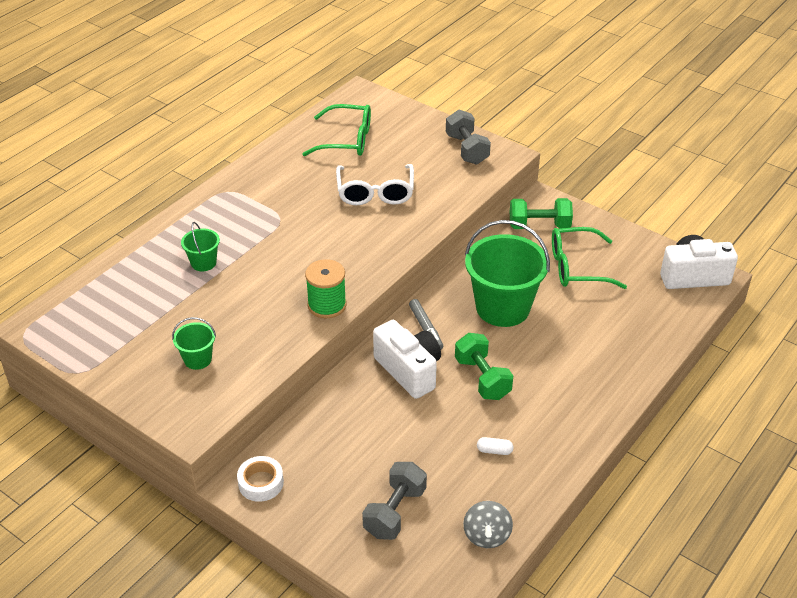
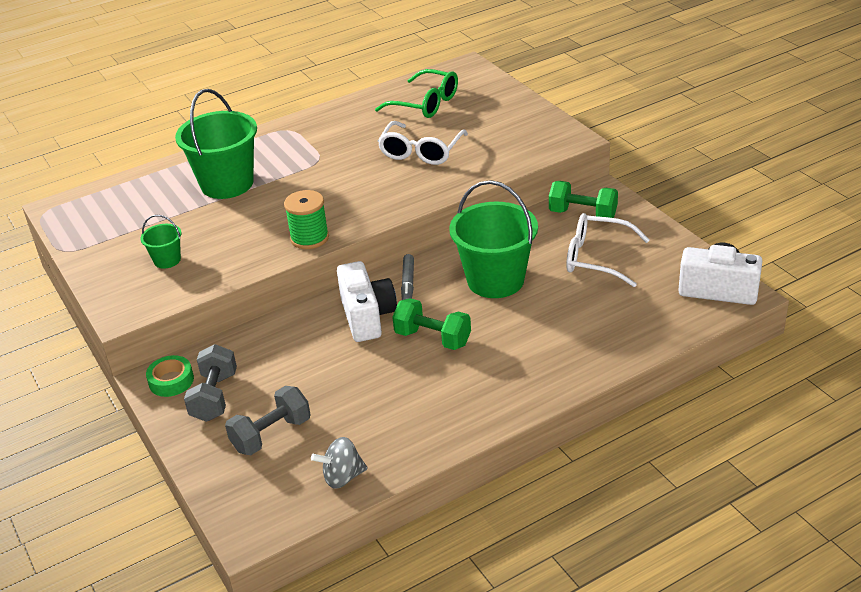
camera: 25 degrees right, 5 degrees down
(203, 263) = (227, 184): green bucket -> green bucket, size x2.15
(261, 483) = (171, 381): white tape -> green tape
(467, 149) = (536, 128): grey dumbbell -> grey dumbbell (214, 397)
(482, 378) = (433, 338): green dumbbell -> green dumbbell turned 60 degrees counterclockwise
(486, 535) = (342, 477): grey spinning top -> grey spinning top turned 45 degrees clockwise
(494, 451) = (401, 404): white capsule -> none
(577, 267) = (596, 258): green glasses -> white glasses

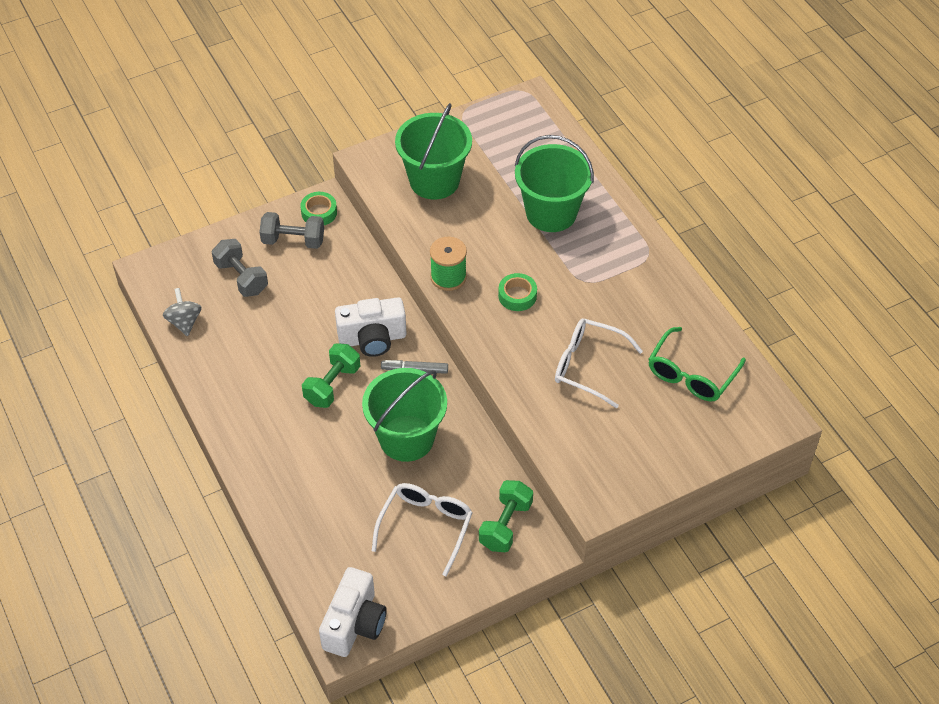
camera: 90 degrees right, 15 degrees up
(167, 260) = (434, 181): green bucket -> green bucket, size x2.15
(336, 195) = (517, 296): none -> green tape

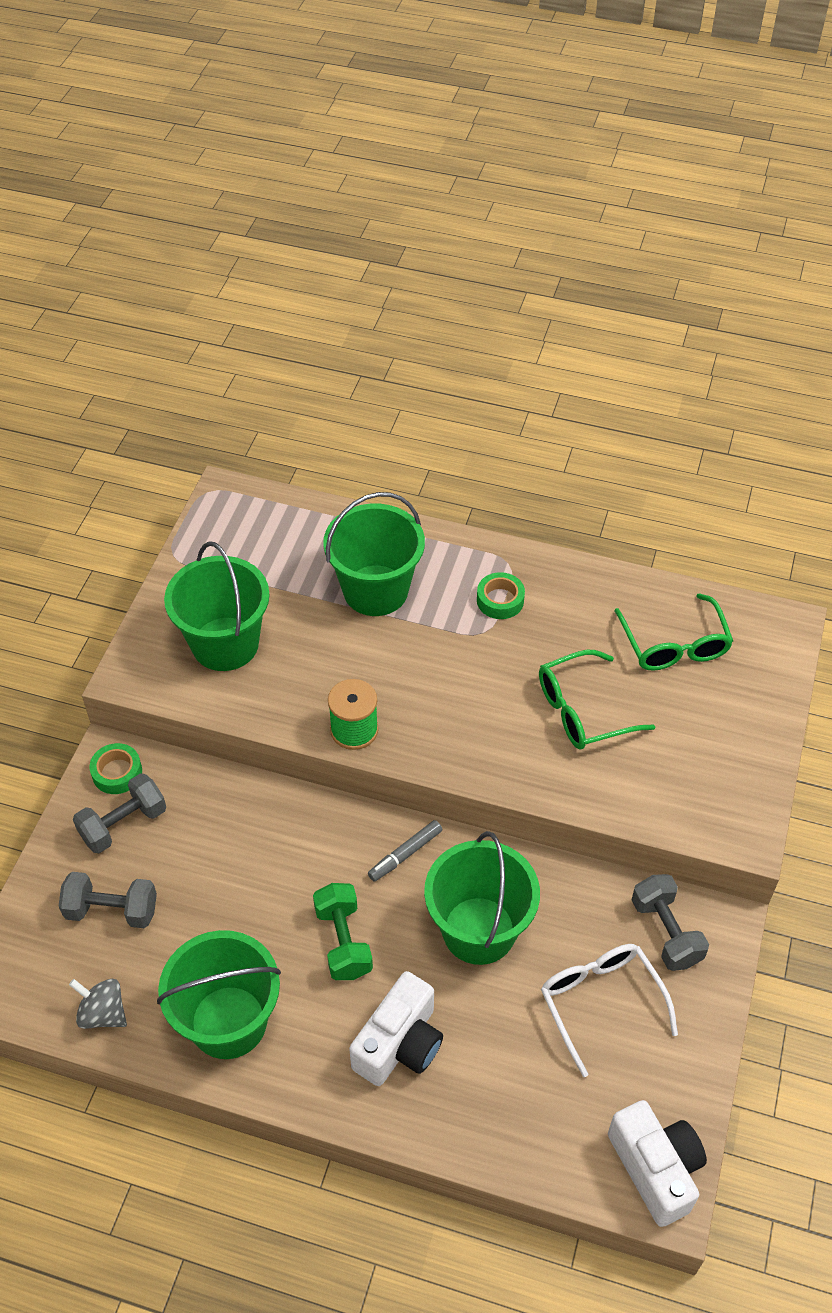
camera: 45 degrees left, 0 degrees up
(235, 375) = (228, 1022): none -> green bucket
(372, 339) = (327, 858): white camera -> white camera (400, 1044)
(505, 525) = (666, 932): green dumbbell -> grey dumbbell
(517, 296) = (440, 695): green tape -> green tape (500, 600)
(587, 366) = (582, 711): white glasses -> green glasses

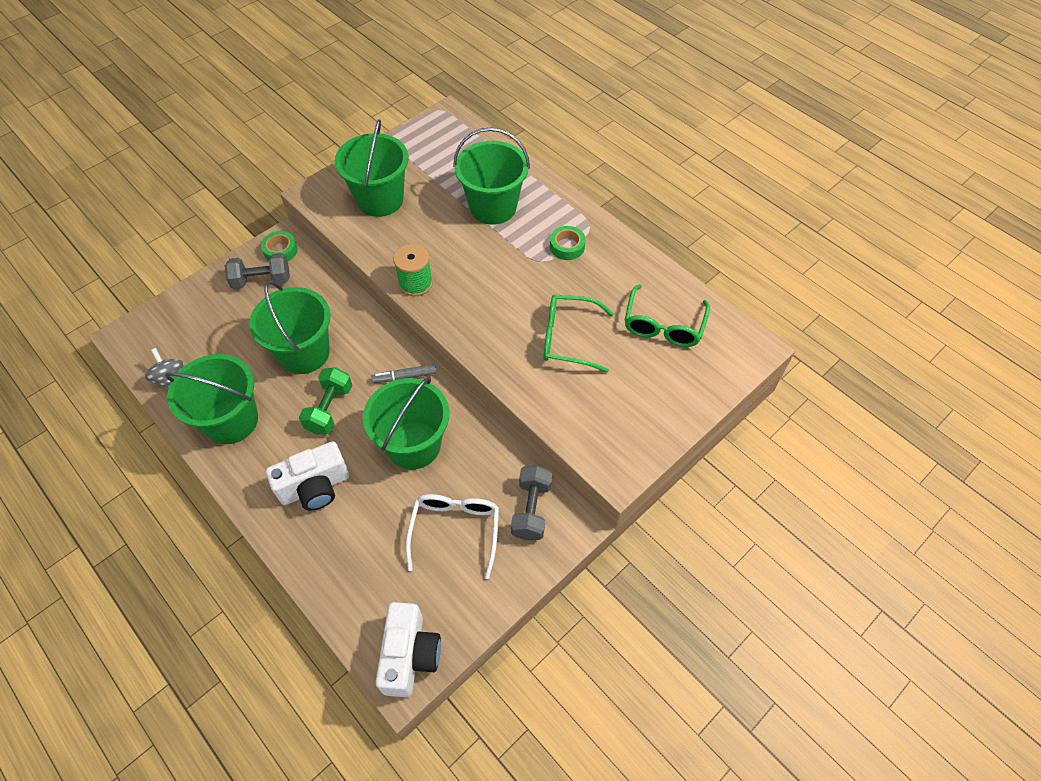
camera: 30 degrees right, 5 degrees up
(112, 910) = (219, 325): grey dumbbell -> none
(255, 889) = (304, 353): none -> green bucket

